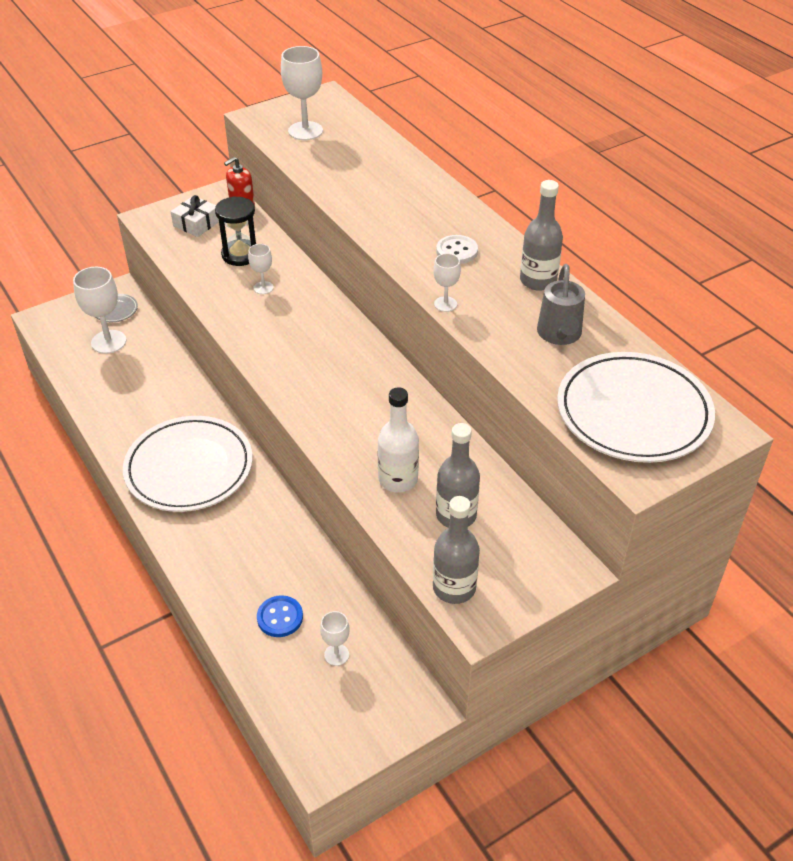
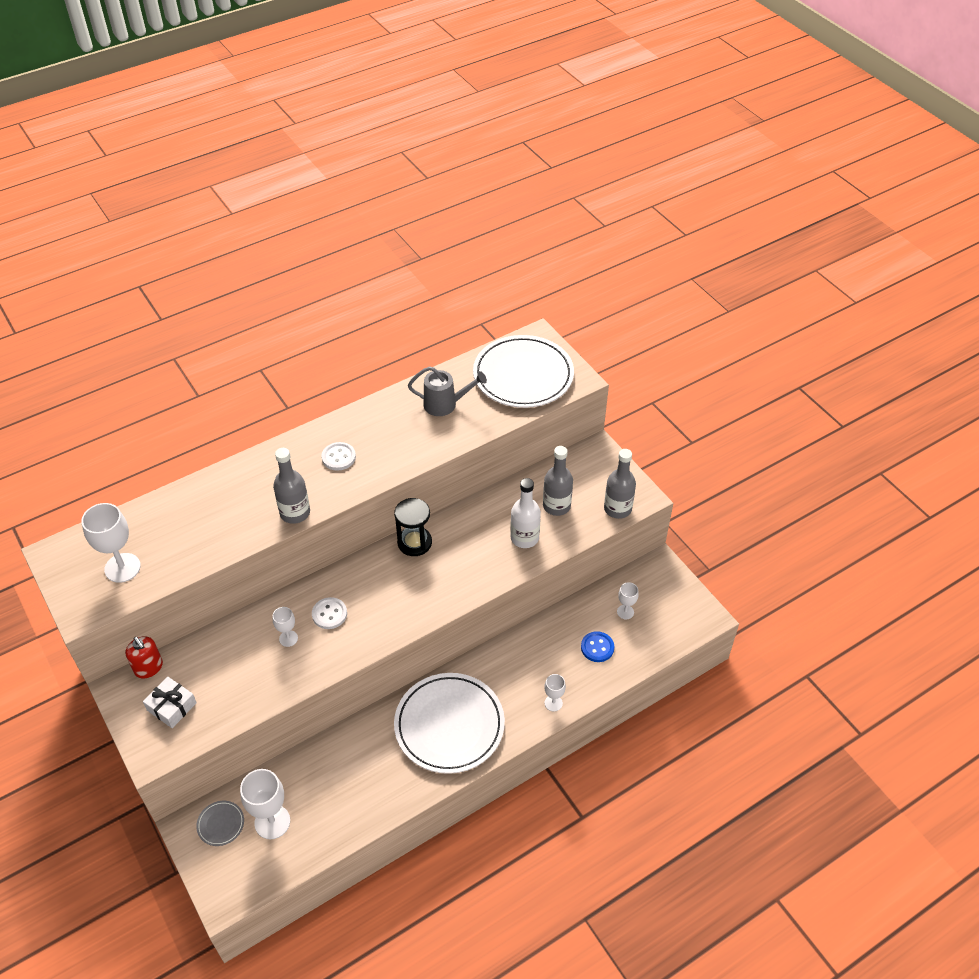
camera: 90 degrees left, 5 degrees up
(240, 254) = (233, 661): black hourglass -> black hourglass (414, 542)
(291, 314) = (329, 614): none -> white button
(445, 304) = (406, 466): white goblet -> white goblet (553, 703)
(538, 281) = (381, 411): grey bottle -> grey bottle (295, 513)

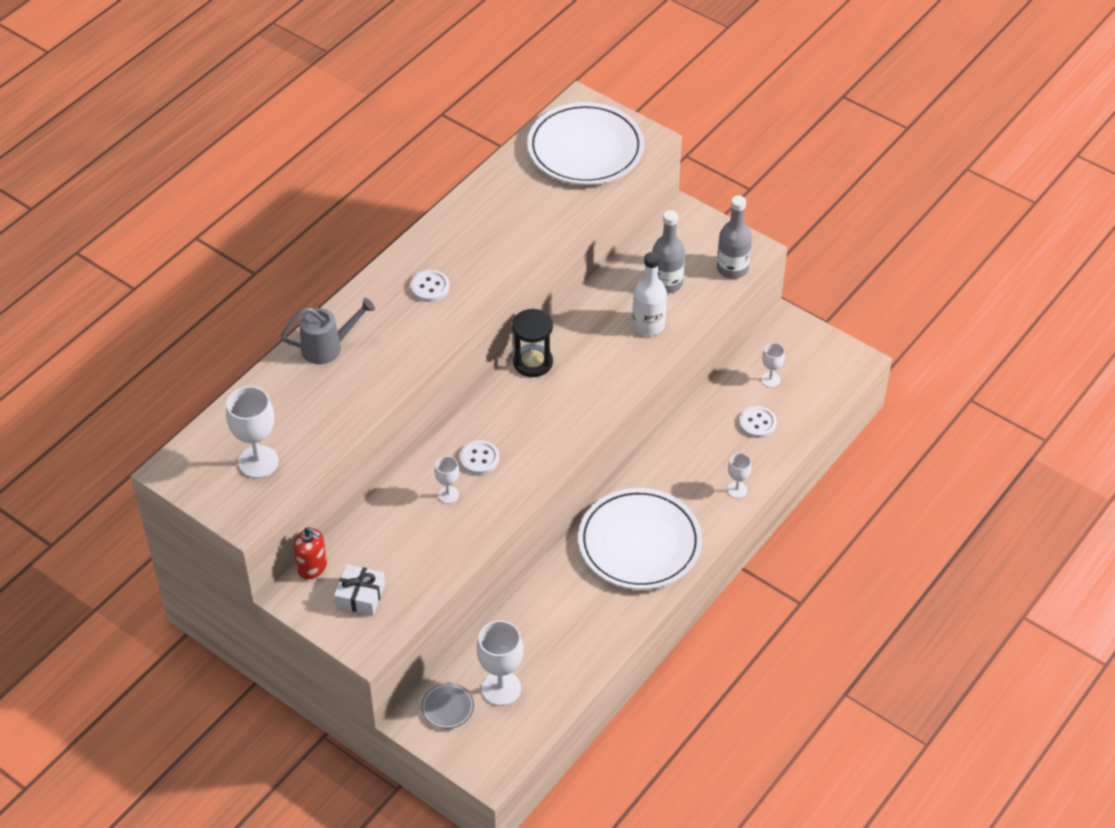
camera: 20 degrees left, 0 degrees up
(295, 513) = (414, 356): grey bottle -> none
(445, 404) = (516, 201): grey watering can -> grey watering can (328, 347)
(597, 647) = (757, 423): blue button -> white button

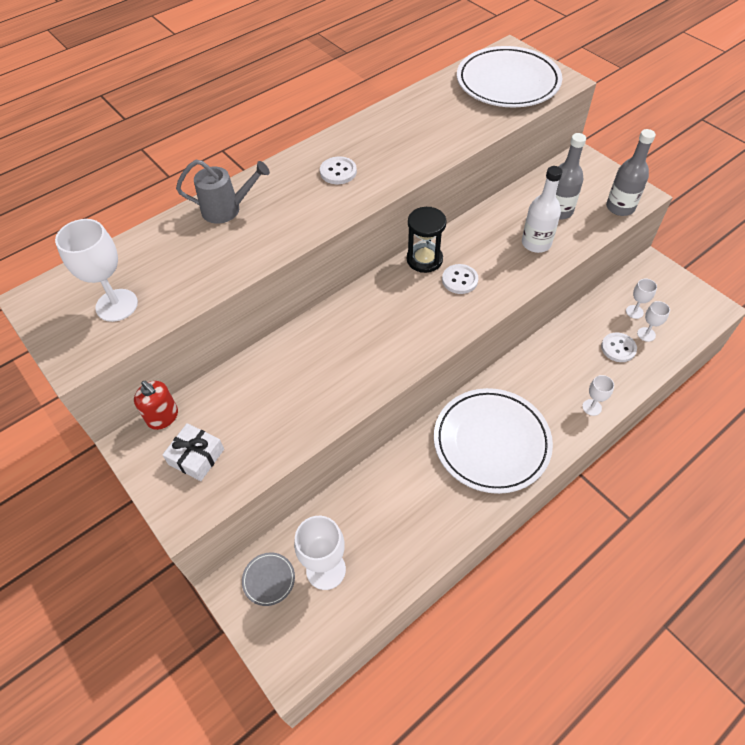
camera: 15 degrees right, 5 degrees up
(448, 495) = (313, 368): white goblet -> white goblet (646, 334)
(479, 458) = (352, 338): white button -> white button (459, 280)

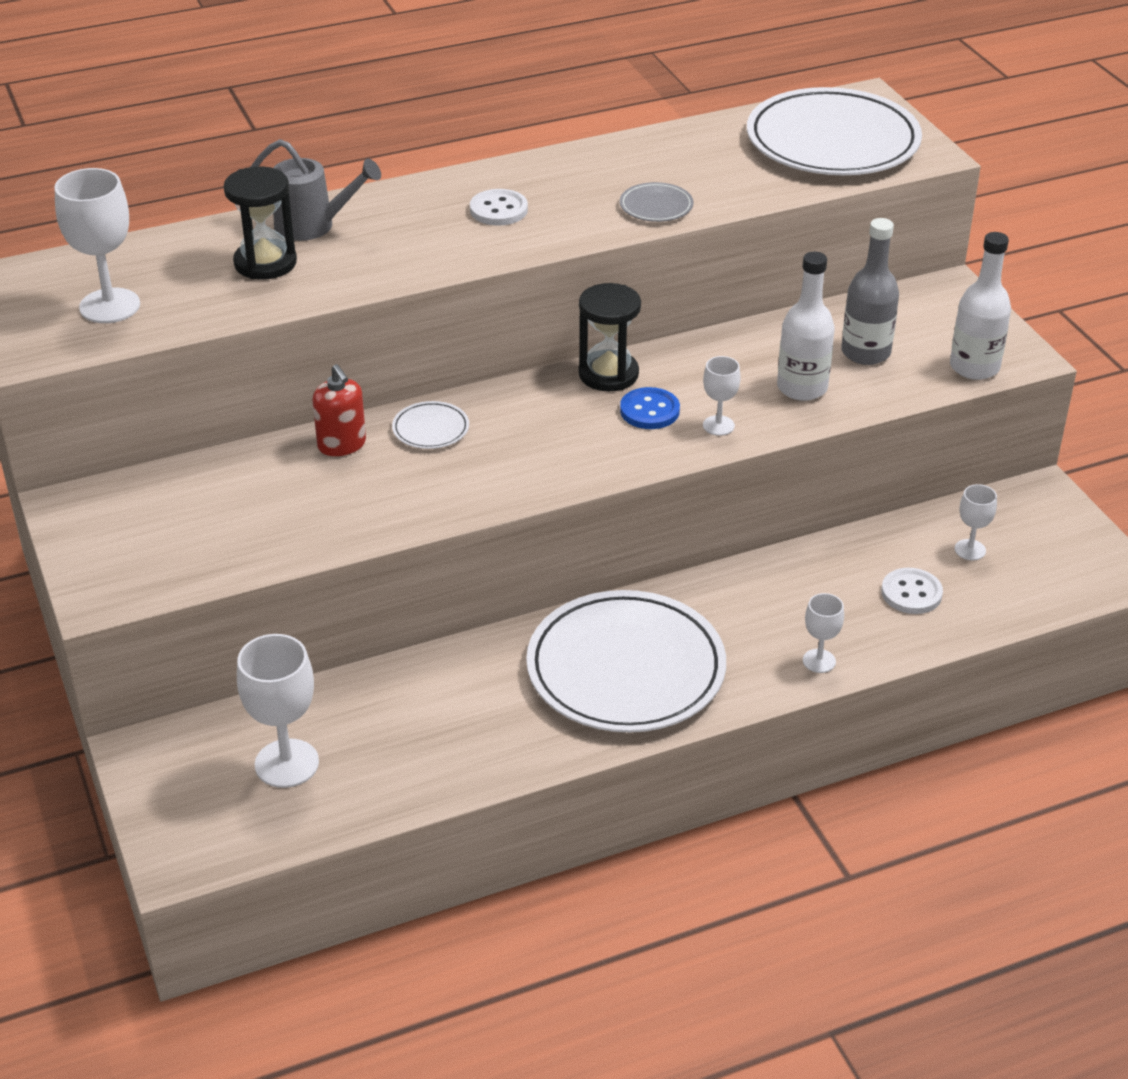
camera: 15 degrees right, 15 degrees down
(163, 417) = (123, 484): red soap dispenser -> red soap dispenser (342, 444)
(196, 457) = (149, 538): white gift -> none
(208, 245) = (265, 263): none -> black hourglass
(268, 579) = (197, 755): grey plate -> grey plate (656, 206)
(338, 325) = (430, 429): none -> white plate
(459, 280) = (649, 411): white button -> blue button
(620, 207) = (974, 367): grey bottle -> white bottle
(646, 334) = (972, 585): white goblet -> white goblet (718, 425)

